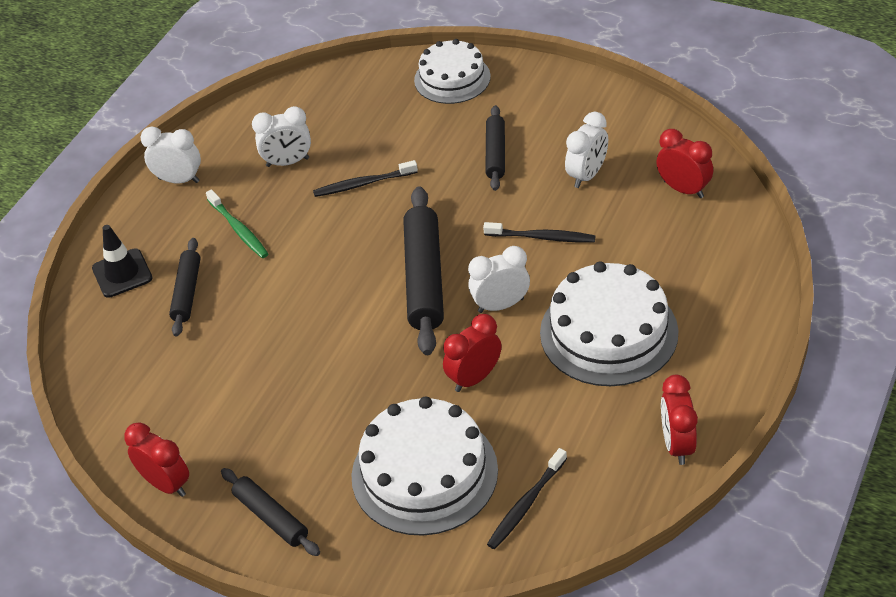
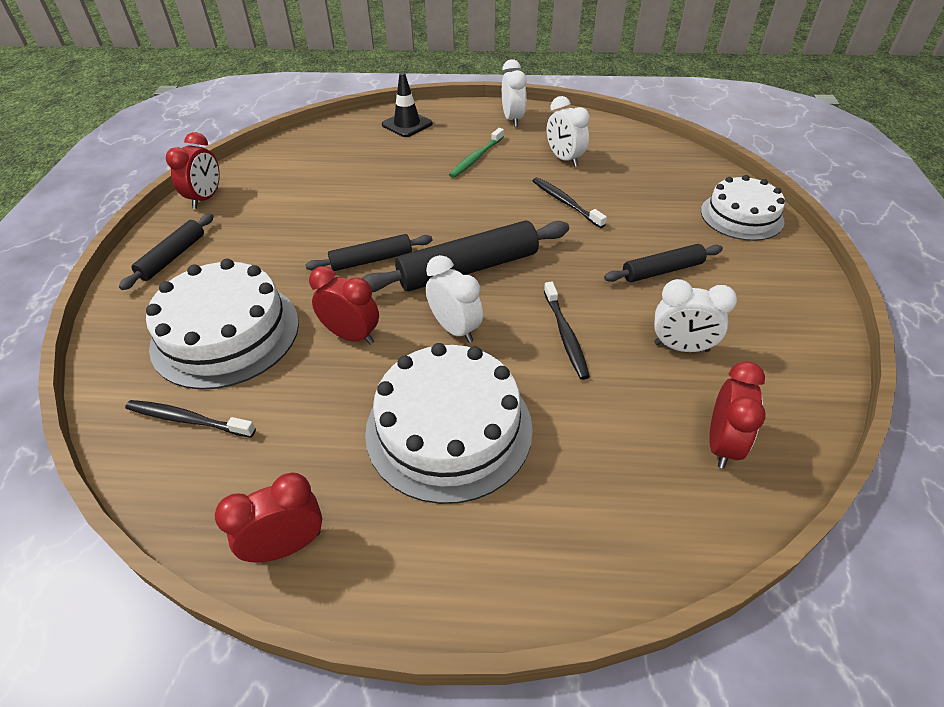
camera: 65 degrees right, 0 degrees up
(187, 292) = (399, 154): black rolling pin -> black rolling pin (371, 260)

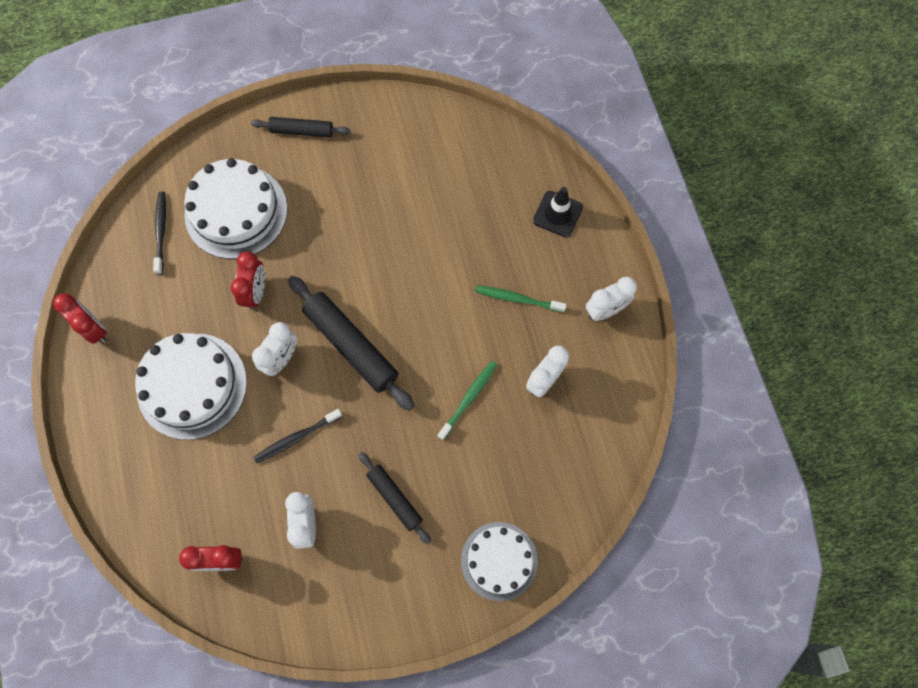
camera: 70 degrees right, 25 degrees up
(206, 198) = (379, 110): red clock -> none
(371, 260) = (340, 270): black rolling pin -> none
(565, 202) = (469, 398): black toothbrush -> green toothbrush

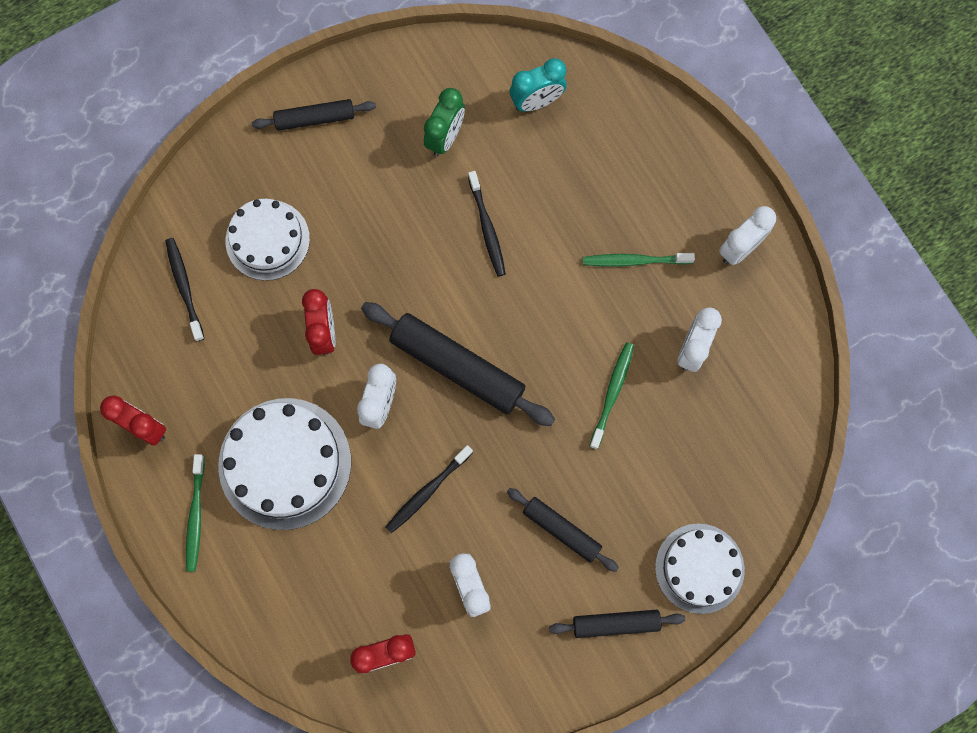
camera: 15 degrees left, 5 degrees up
(109, 409) = (195, 516): none -> green toothbrush
(236, 211) = (267, 240): white cake -> white cake, size x0.66
(397, 168) = (445, 137): none -> green clock
(408, 245) = (487, 228): none -> black toothbrush
(416, 588) = (615, 623): none -> black rolling pin
(476, 159) = (536, 101): none -> turquoise clock
(557, 214) = (652, 146): black traffic cone -> none

